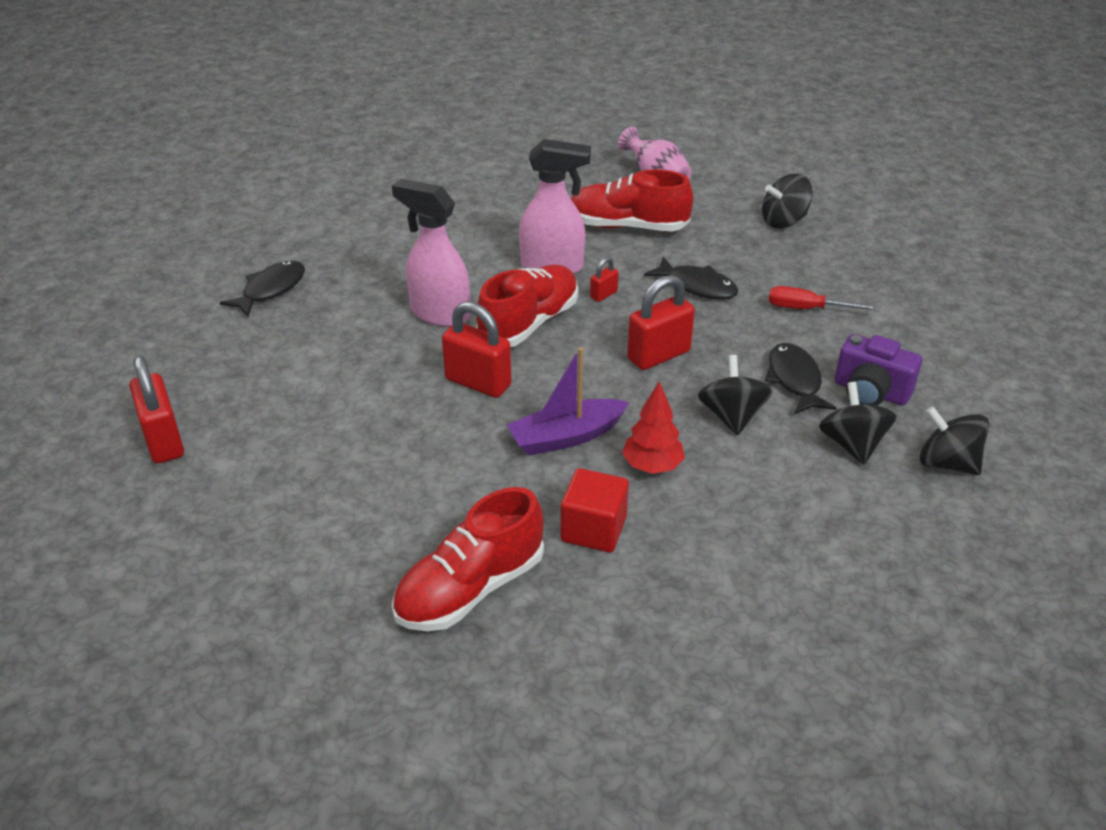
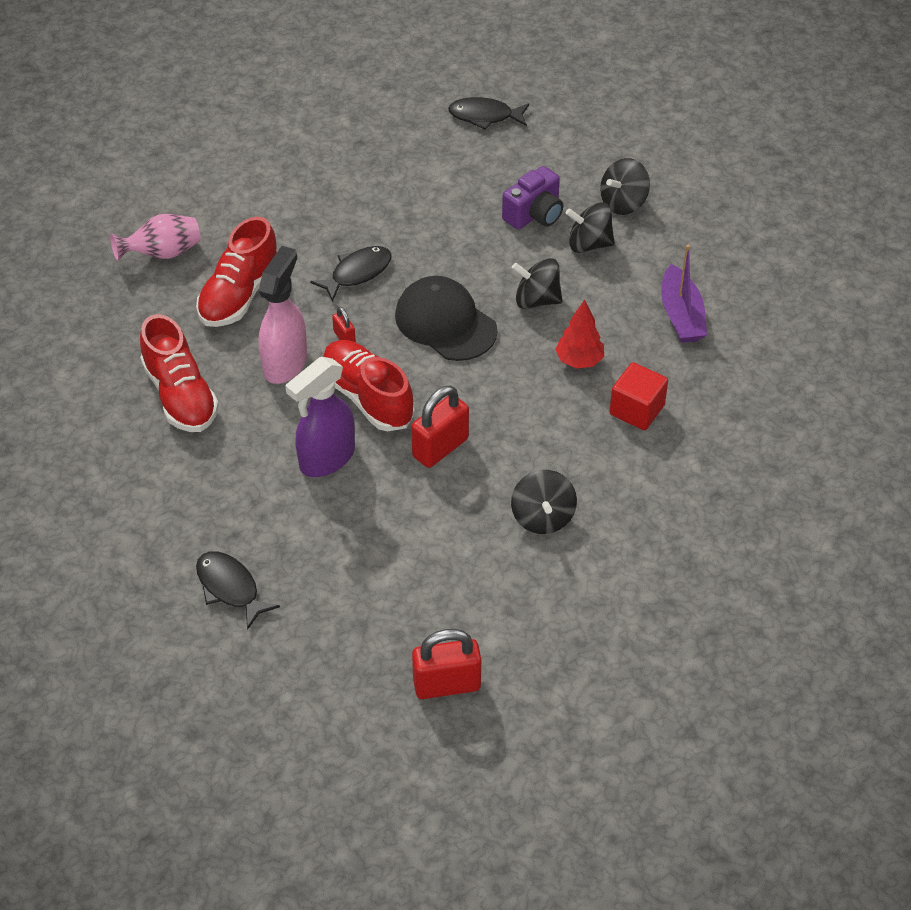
camera: 75 degrees left, 10 degrees up
(439, 313) = (326, 459): pink spray bottle -> purple spray bottle
(470, 589) = (678, 492): red shoe -> red shoe (180, 395)
(566, 437) = (529, 404): purple boat -> purple boat (681, 315)
(658, 355) = (445, 323): red padlock -> black cap
(783, 221) = (281, 188): black spinning top -> black spinning top (542, 517)
(794, 380) = (506, 251): black fish -> black fish (485, 116)
(807, 309) = (417, 215): red screwdriver -> none

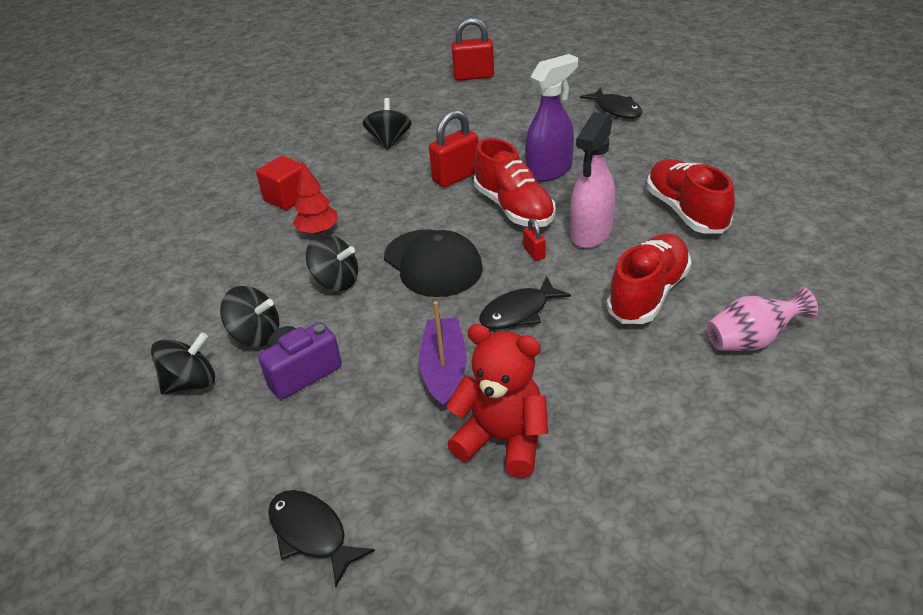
camera: 170 degrees left, 10 degrees down
(365, 173) = (502, 440): none -> red teddy bear
(485, 116) = (311, 534): black fish -> black fish turned 150 degrees counterclockwise
(681, 315) = (205, 265): purple boat -> purple boat (444, 370)

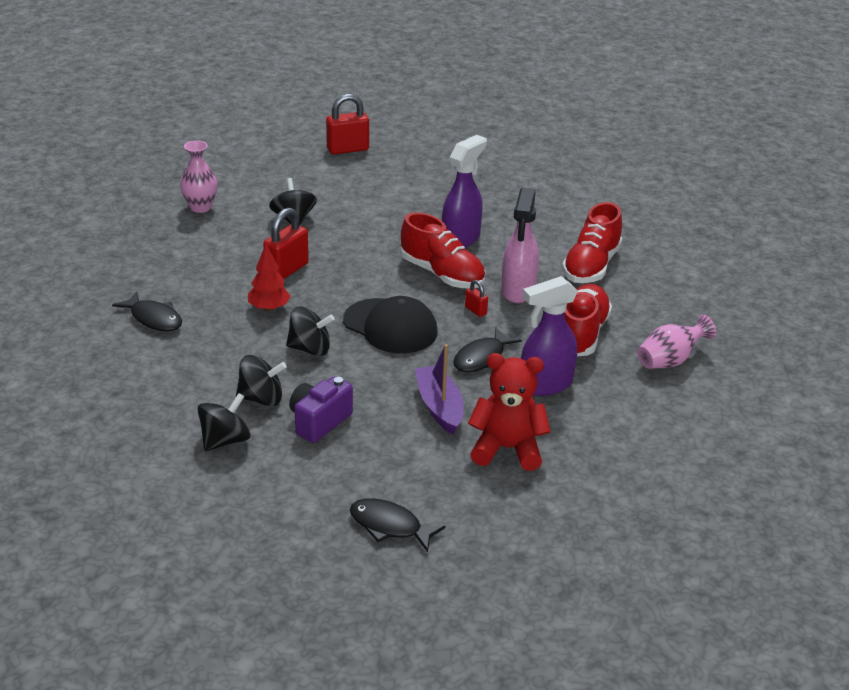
camera: 20 degrees left, 5 degrees down
(287, 198) = (220, 280): red cube -> none
(309, 124) = (200, 207): none -> pink vase
(456, 176) = (376, 250): red padlock -> red padlock (287, 270)
(581, 356) = (545, 385): none -> purple spray bottle
(616, 109) = (500, 177): black fish -> black fish (154, 319)
(685, 211) = (591, 266): red shoe -> red shoe turned 120 degrees counterclockwise

